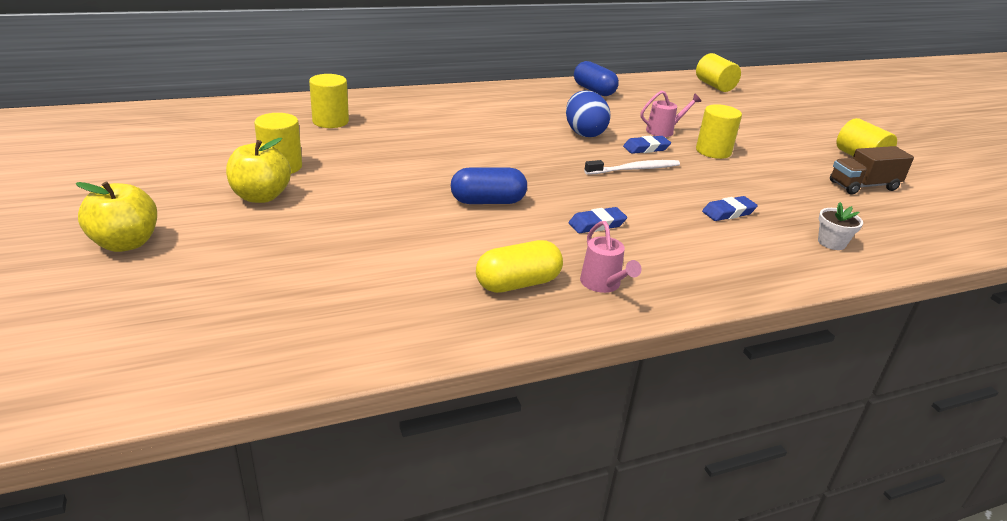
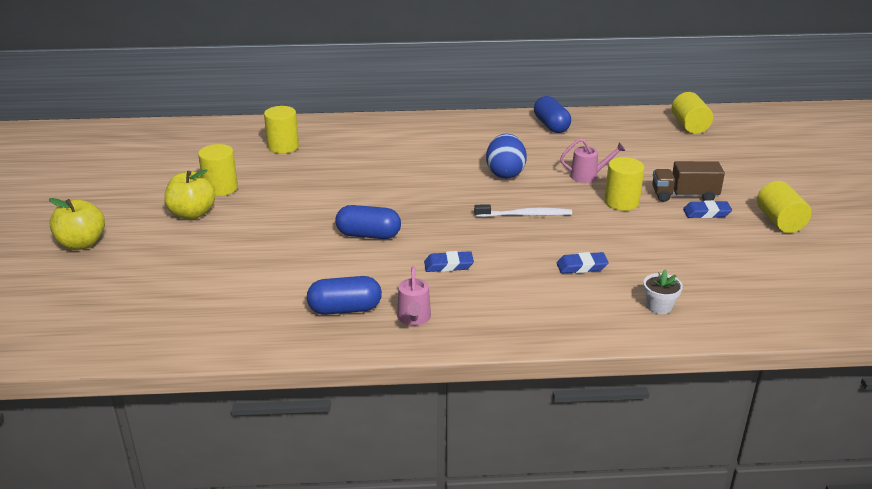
camera: 20 degrees right, 0 degrees up
(518, 284) = (345, 309): yellow capsule -> blue capsule
(646, 148) = (554, 194): blue eraser -> blue eraser (706, 213)
(863, 186) = (752, 253): brown truck -> brown truck (684, 195)

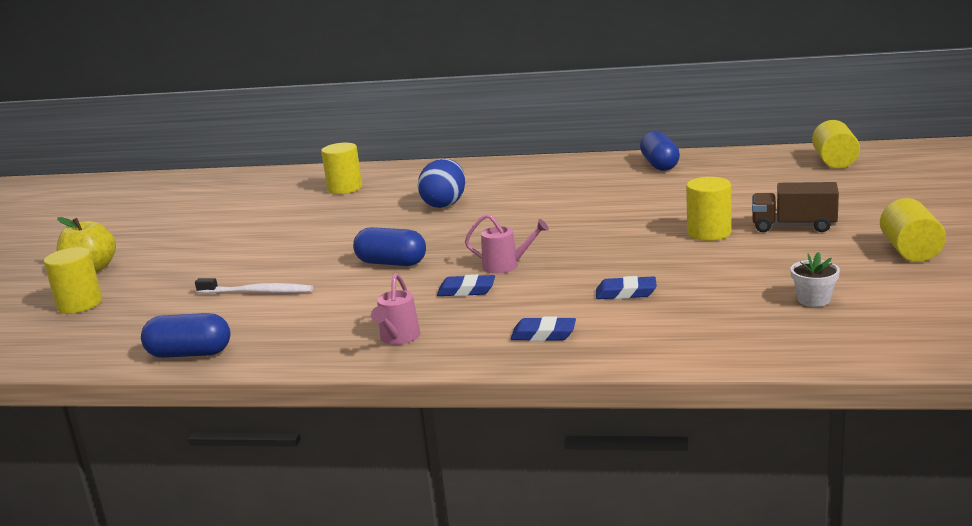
camera: 15 degrees right, 10 degrees down
(192, 214) = (216, 245): yellow apple -> none
(221, 188) = (258, 223): yellow cylinder -> yellow cylinder (80, 304)
(345, 309) = (326, 328): blue capsule -> blue capsule (190, 354)
(505, 173) = (580, 208): blue egg -> blue egg (444, 204)
(525, 215) = (583, 245): white toothbrush -> white toothbrush (258, 292)
(588, 176) = (680, 209): pink watering can -> pink watering can (506, 266)
(659, 306) = (704, 332): white flower pot -> white flower pot (814, 300)
(706, 213) = (814, 243): blue eraser -> blue eraser (543, 334)

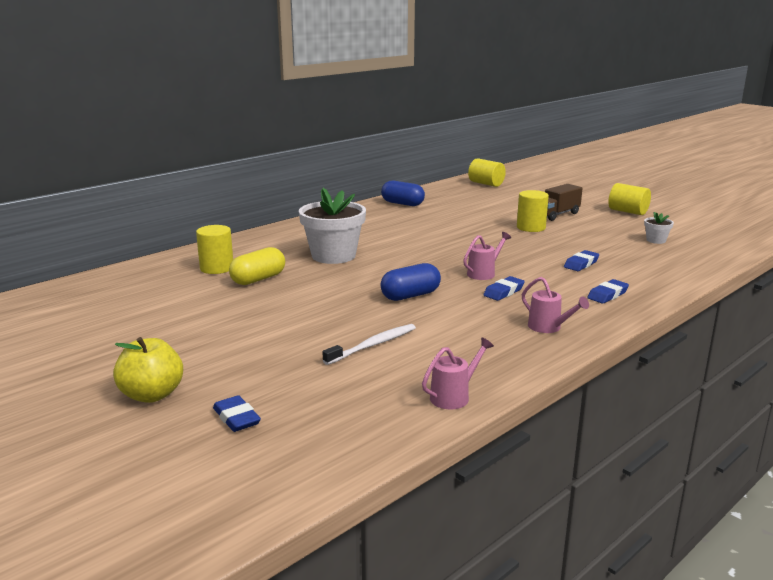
camera: 55 degrees left, 0 degrees up
(80, 304) = (236, 418): yellow cylinder -> blue eraser
(190, 354) = (454, 396): blue capsule -> pink watering can
(342, 208) = (258, 279): none -> yellow capsule
(444, 204) = (333, 256): blue egg -> white flower pot

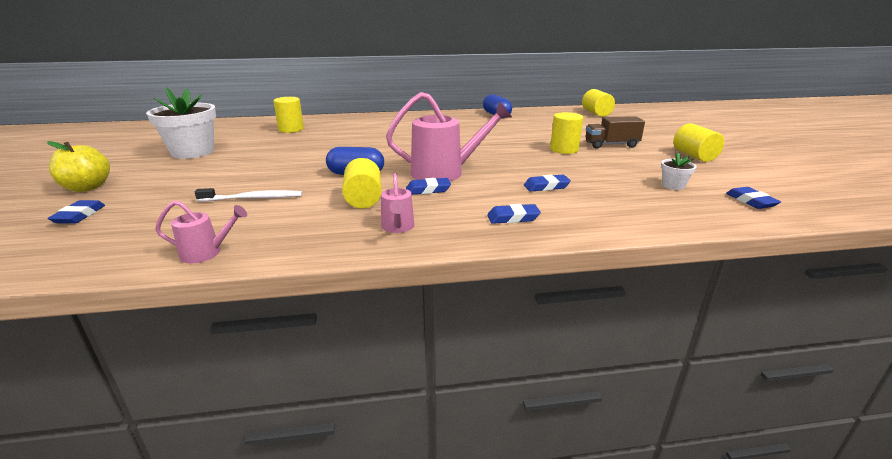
camera: 35 degrees right, 5 degrees up
(258, 279) = (295, 140): yellow capsule -> none
(333, 256) = (371, 137): white flower pot -> white flower pot (193, 152)
(471, 315) = (363, 199): none -> yellow cylinder
(484, 273) = (445, 172): pink watering can -> pink watering can, size x1.96
(715, 240) = (751, 201): none -> blue eraser

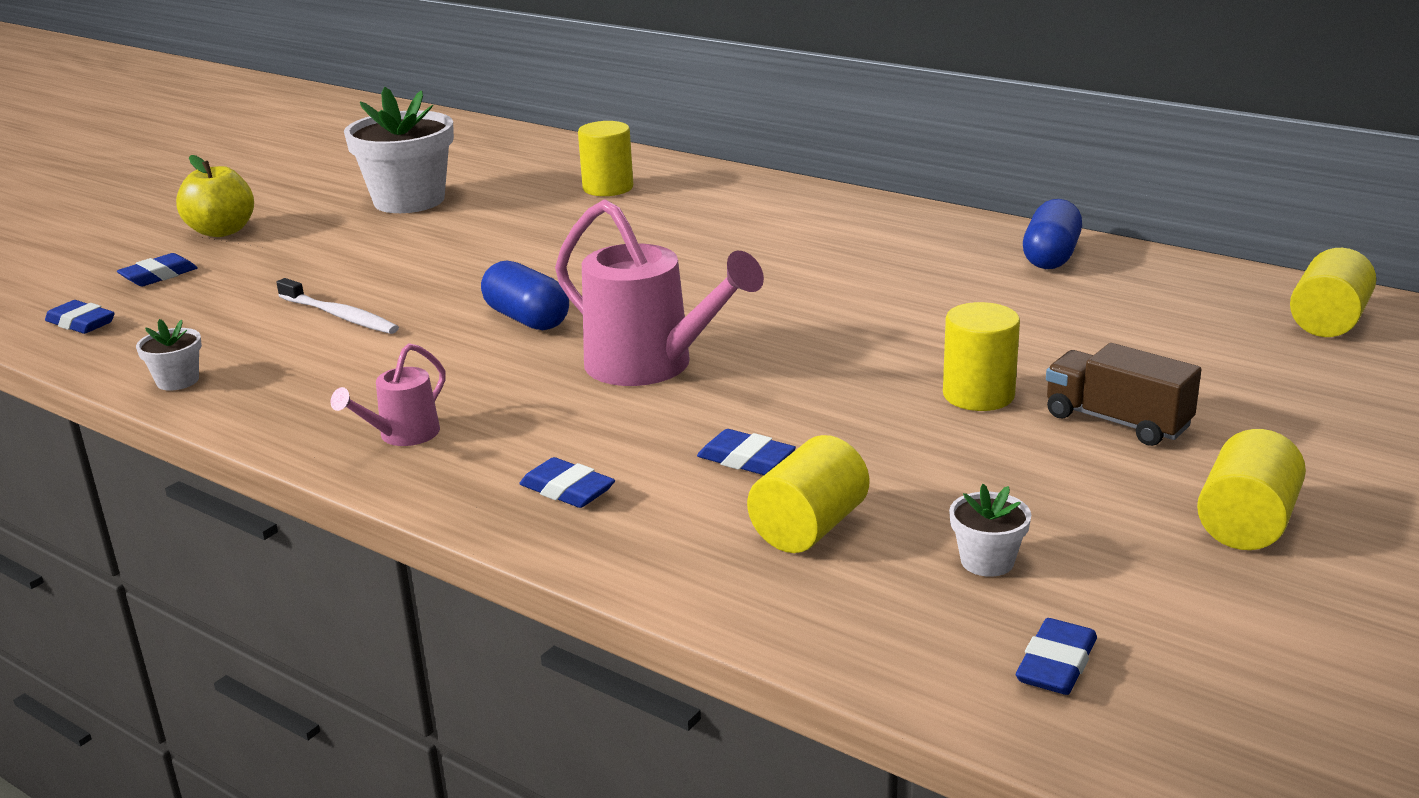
camera: 45 degrees right, 0 degrees up
(207, 253) = (177, 381): pink watering can -> white flower pot
(363, 199) = (450, 371): yellow cylinder -> yellow cylinder (809, 528)
(428, 190) = (560, 389): blue eraser -> blue eraser (81, 323)

